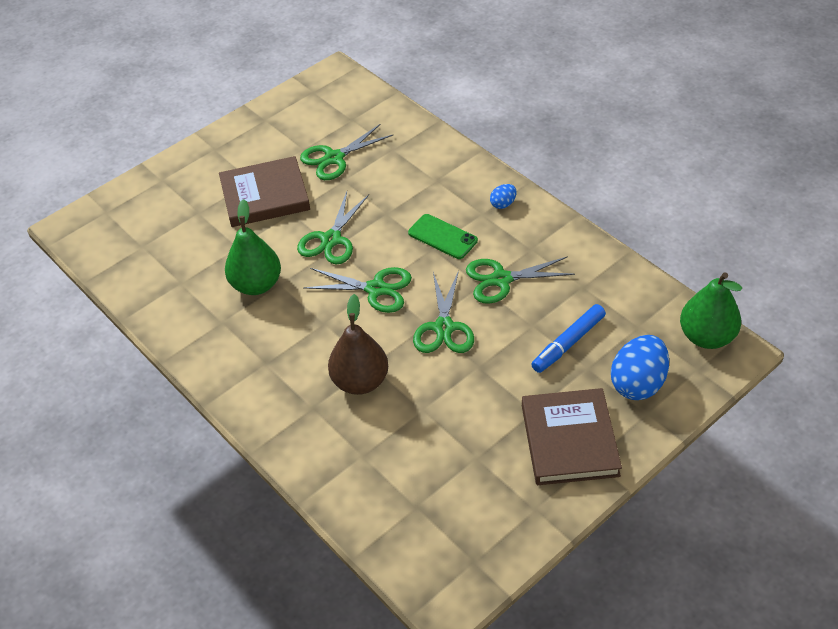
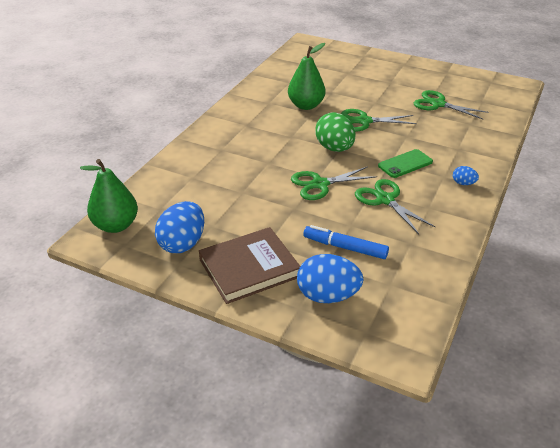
camera: 65 degrees right, 10 degrees down
(265, 196) = (381, 89): brown book -> none
(360, 381) = (252, 161): brown pear -> none
(376, 289) = (334, 148): green scissors -> green egg
(442, 237) = (405, 164): green phone -> green phone turned 45 degrees clockwise
(499, 496) = (182, 243): none -> blue egg
(706, 337) = (408, 331): green pear -> green pear (116, 225)

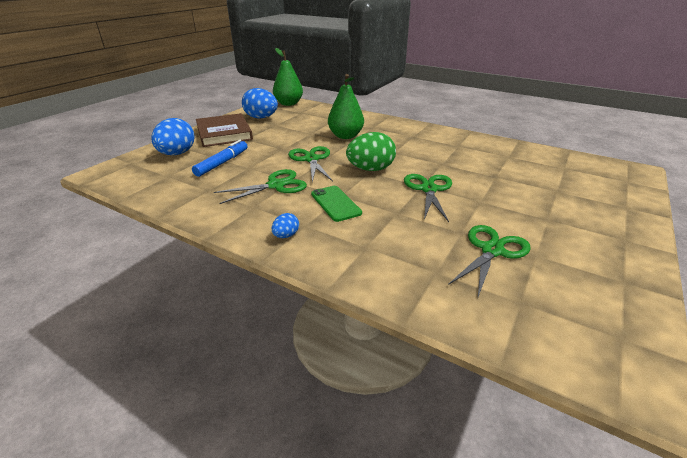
camera: 95 degrees right, 5 degrees down
(306, 105) = (457, 161): green pear -> green pear (345, 136)

